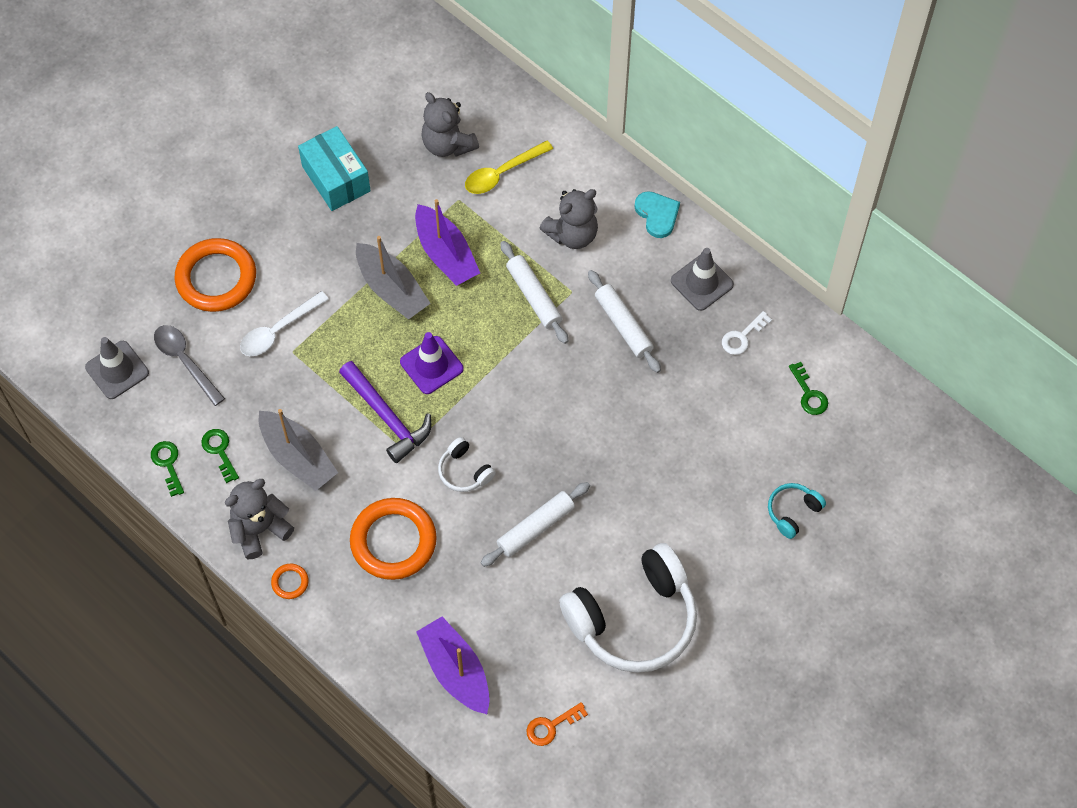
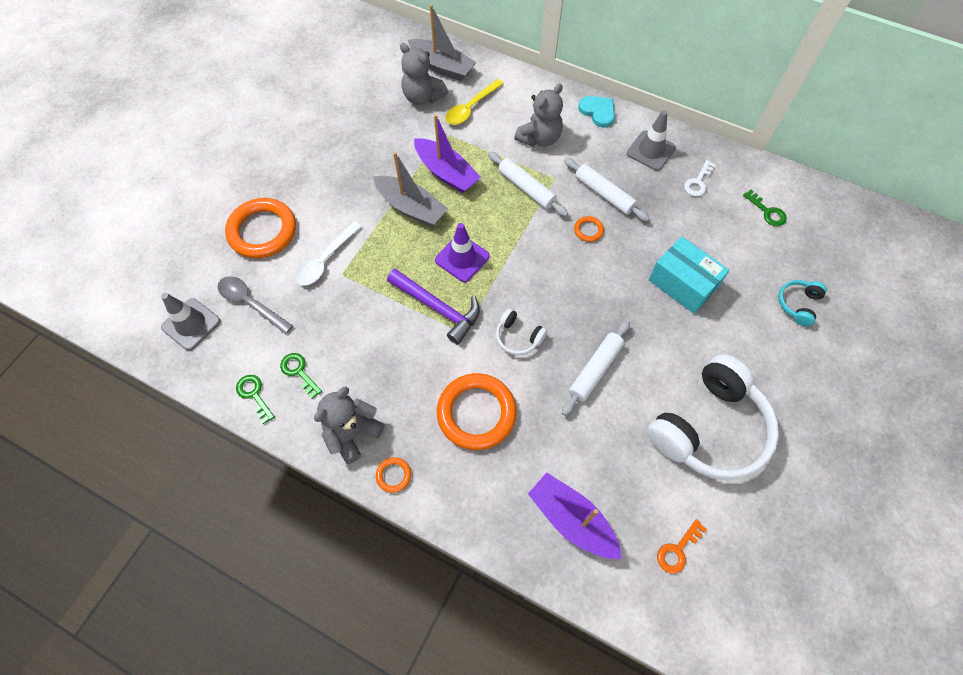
camera: 15 degrees left, 0 degrees up
(298, 457) = (370, 360): grey boat -> grey boat (442, 67)
(336, 179) = (342, 138): turquoise box -> turquoise box (682, 284)
(587, 366) = (588, 230): none -> orange ring

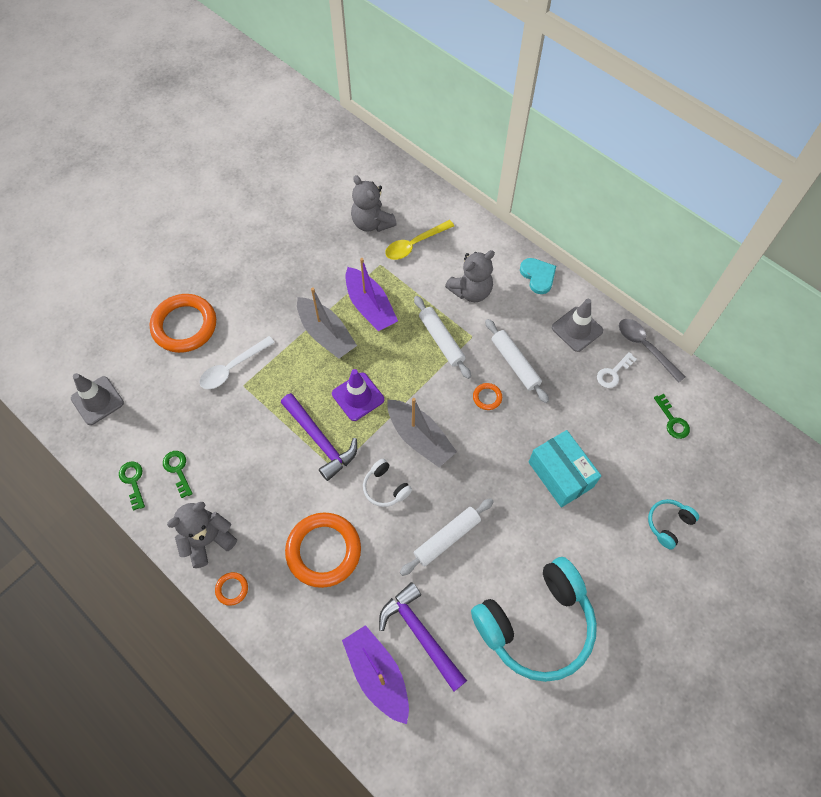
camera: 15 degrees right, 0 degrees up
(251, 303) = (154, 393): grey spoon -> grey spoon (645, 347)
(442, 67) = (400, 195): grey boat -> grey boat (419, 438)
(600, 468) = (420, 633): none -> purple hammer
(677, 550) = (465, 731): orange key -> none
(709, 428) = (536, 624): white headphones -> turquoise headphones

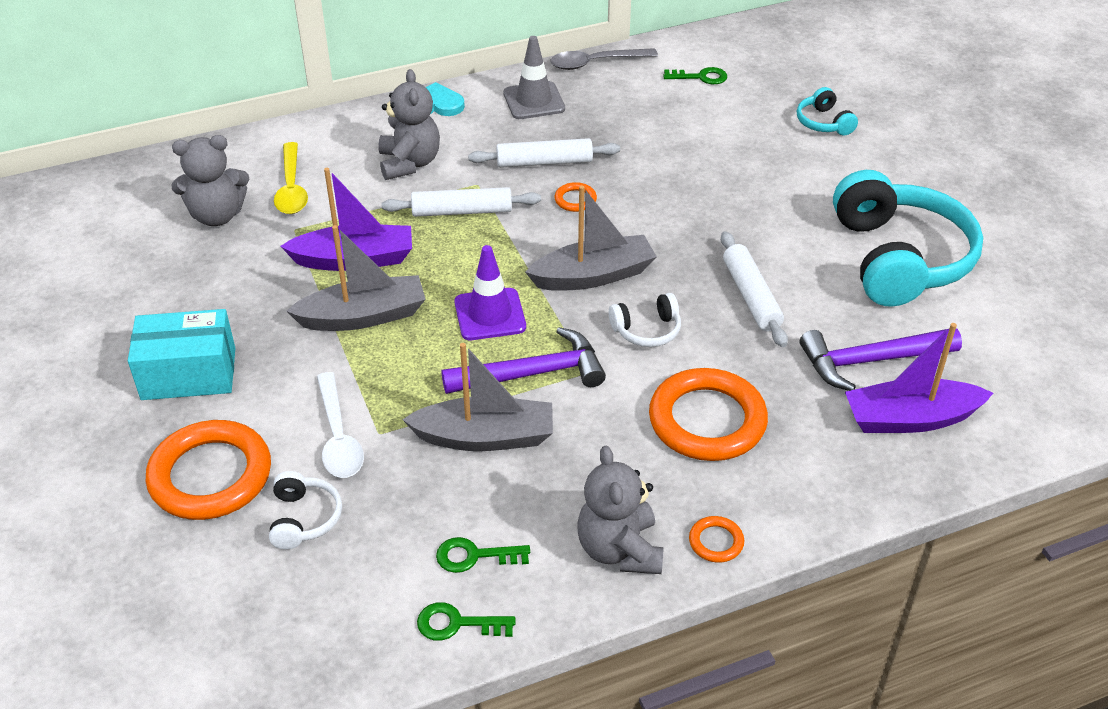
camera: 65 degrees left, 20 degrees down
(97, 400) = (263, 638): grey traffic cone -> none
(173, 380) = (304, 518): none -> white headphones
(261, 438) = (485, 437): none -> grey boat
(560, 474) = (718, 177): turquoise box -> turquoise box (189, 374)
(613, 373) = (612, 95): white key -> none

